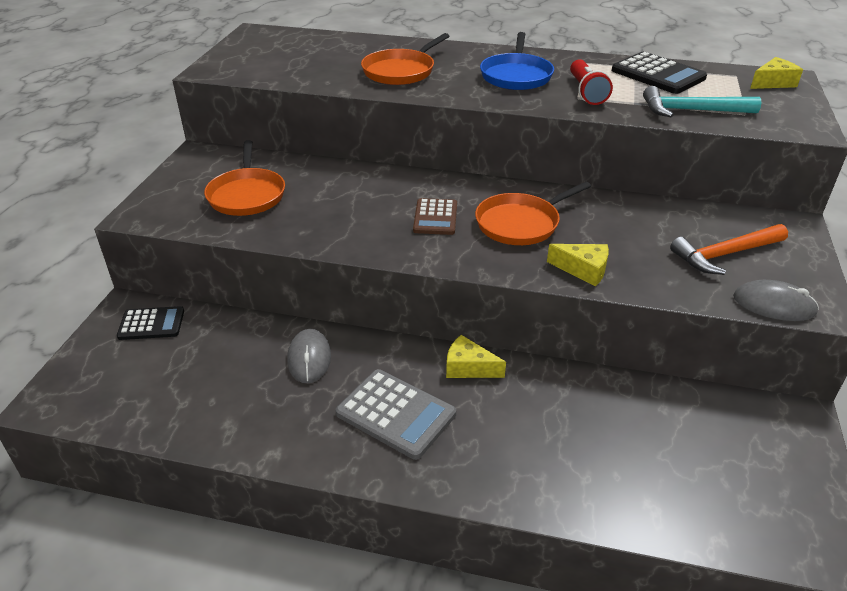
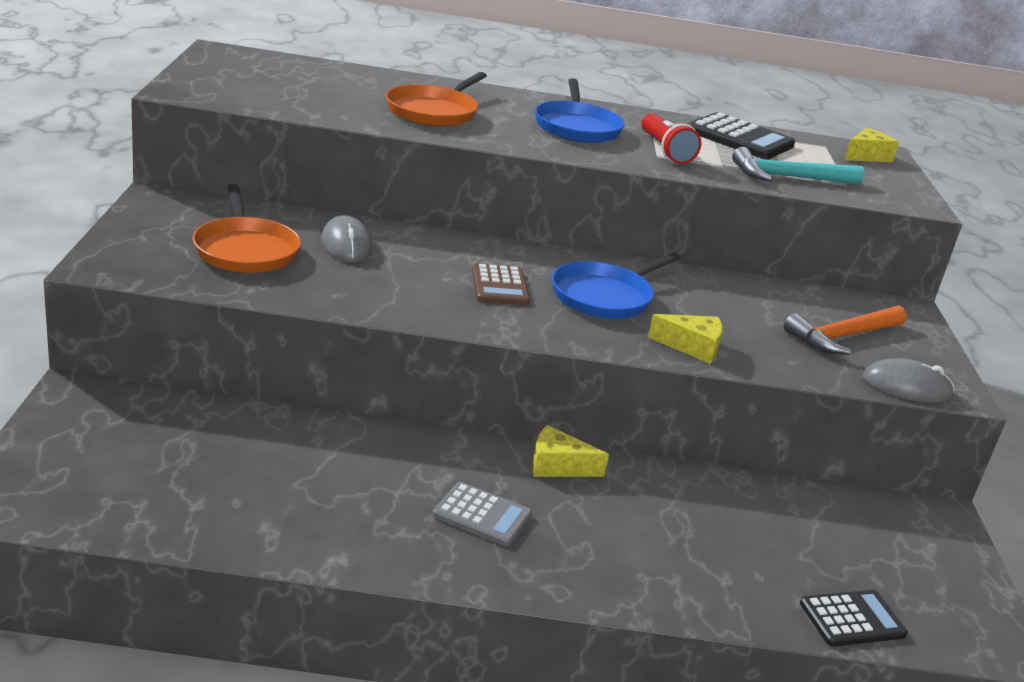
camera: 15 degrees left, 10 degrees down
(151, 324) = (121, 412): black calculator -> black calculator (852, 619)
(309, 358) = (352, 454): grey mouse -> grey mouse (346, 244)
(395, 414) = (482, 515): grey calculator -> grey calculator, size x0.66
(520, 223) = (604, 296): orange pan -> blue pan

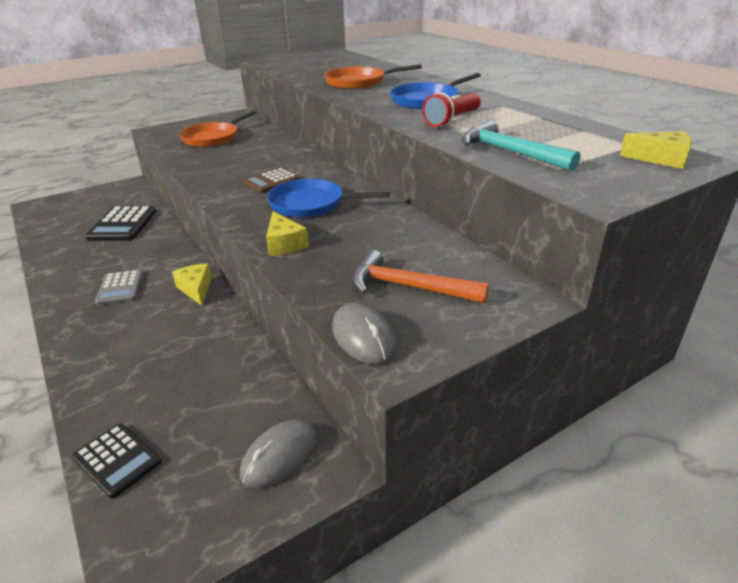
camera: 60 degrees right, 5 degrees up
(346, 244) = (256, 146): grey mouse -> grey mouse (279, 455)
(739, 138) = (548, 126): black calculator -> black calculator (122, 225)

